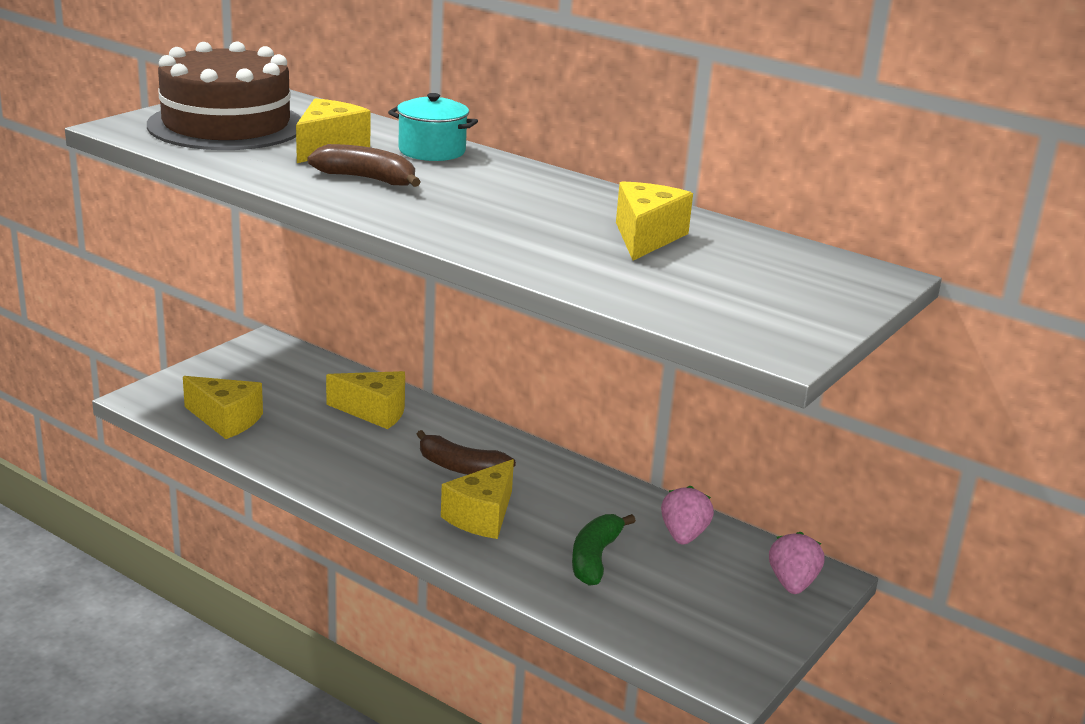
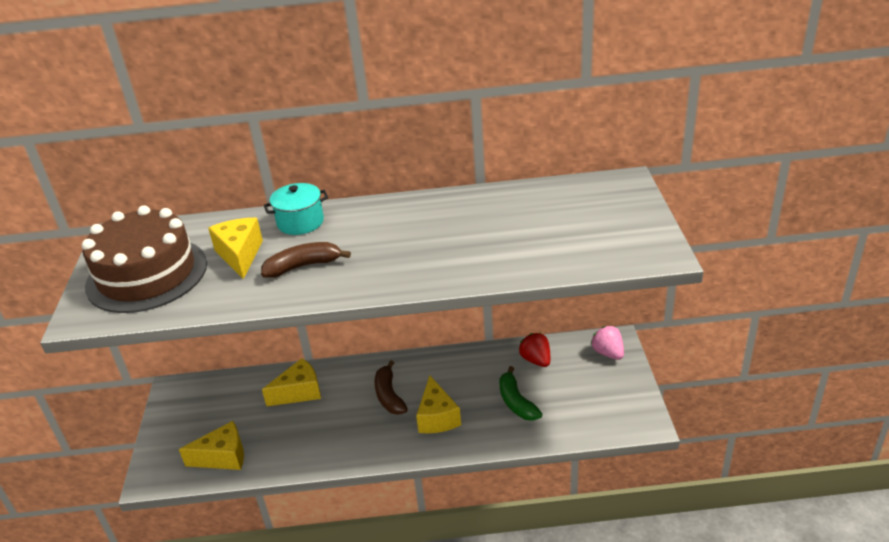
camera: 35 degrees left, 10 degrees up
(460, 467) = (389, 395): brown banana -> brown banana turned 90 degrees clockwise
(646, 237) = (501, 219): yellow cheese -> none
(683, 535) = (536, 360): pink strawberry -> red strawberry

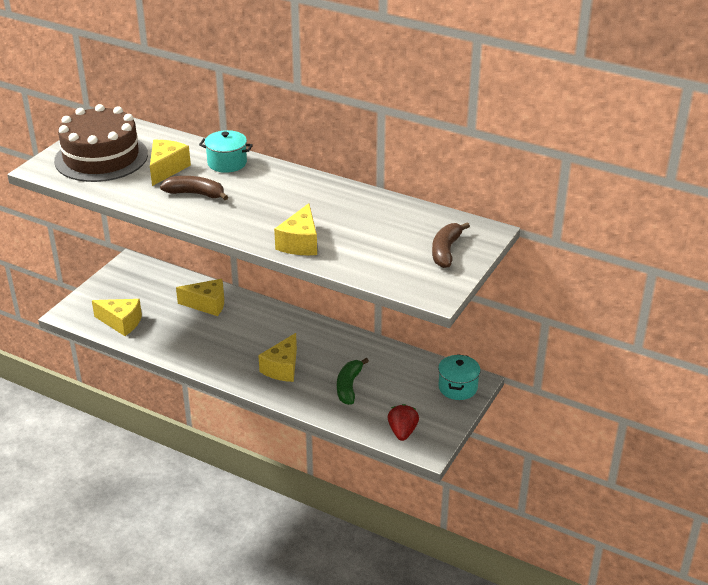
camera: 30 degrees right, 0 degrees up
(389, 395) = (265, 337): brown banana -> brown banana (446, 251)
(474, 266) = (300, 243): none -> yellow cheese
(536, 360) = (396, 365): red strawberry -> red strawberry (402, 432)
(608, 353) = (458, 387): pink strawberry -> turquoise pot

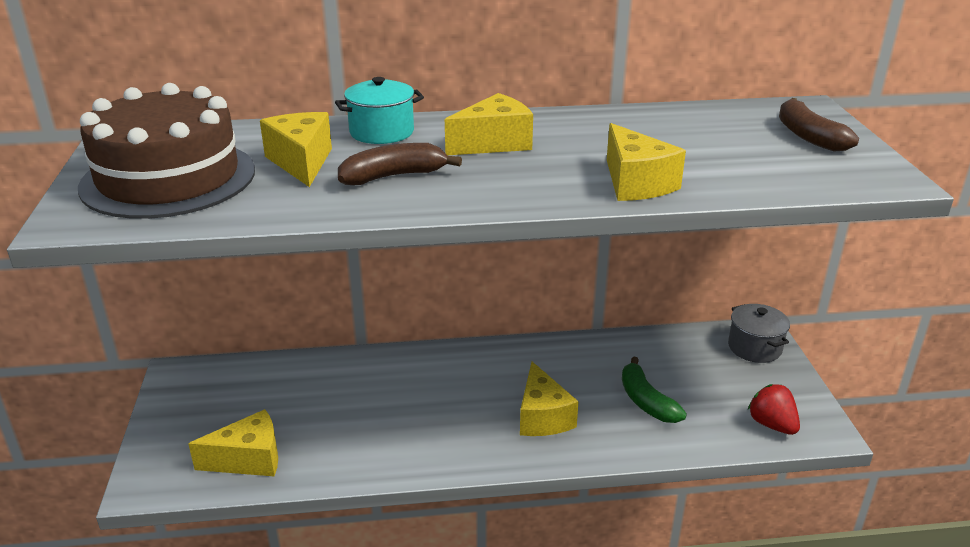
camera: 35 degrees left, 5 degrees down
(207, 304) = (351, 382): yellow cheese -> yellow cheese (494, 143)
(458, 387) = (754, 347): turquoise pot -> grey pot

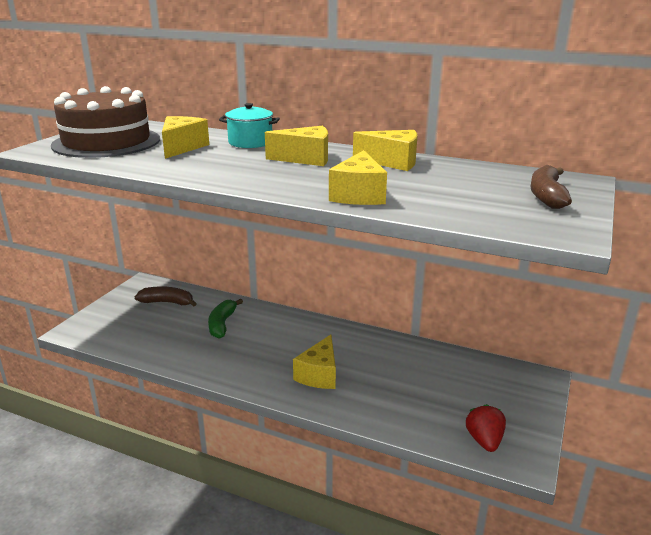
camera: 30 degrees right, 5 degrees down
(249, 459) = (132, 337): yellow cheese -> yellow cheese (392, 162)
(394, 176) = (217, 162): brown banana -> brown banana (167, 302)
(646, 401) = (401, 390): green banana -> green banana (222, 324)
(754, 347) = (526, 385): grey pot -> none

